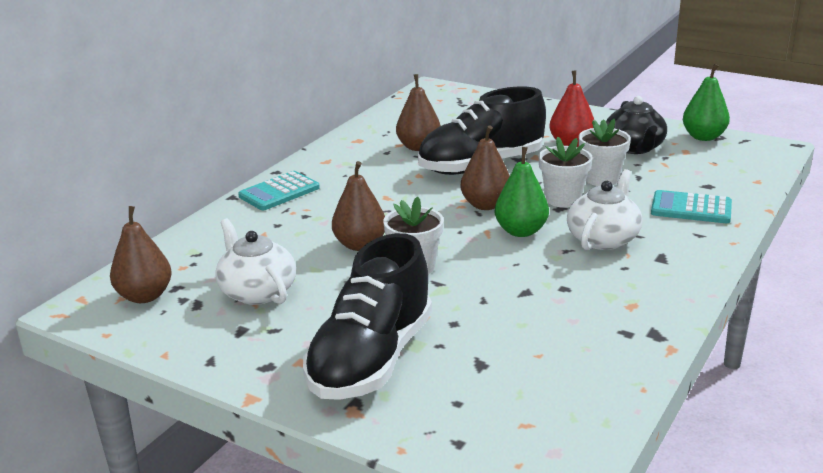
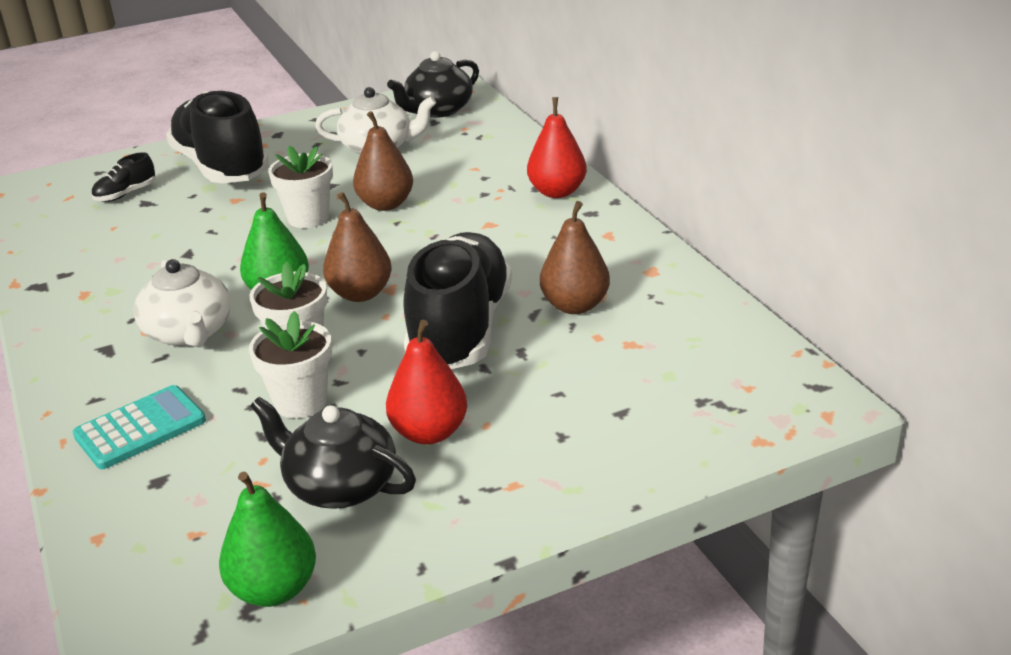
camera: 125 degrees right, 5 degrees up
(145, 296) = (438, 110): brown pear -> black teapot
(279, 192) = (557, 192): turquoise calculator -> red pear
(480, 387) = (125, 194): none -> black shoe

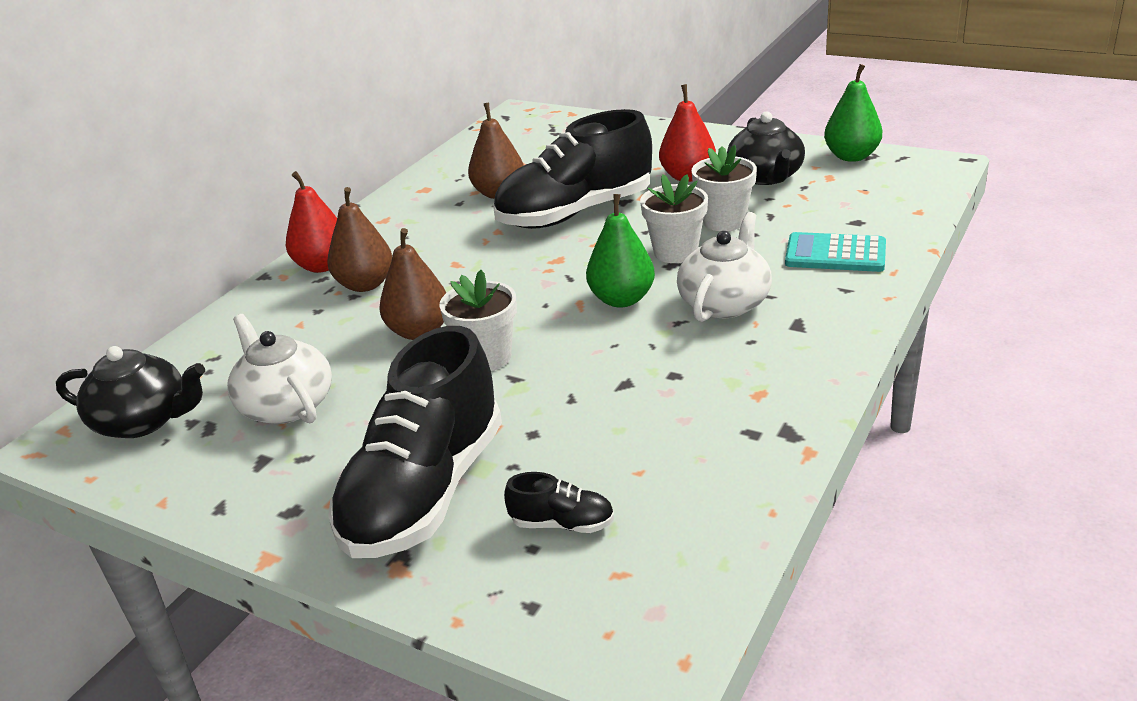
camera: 125 degrees left, 0 degrees up
(360, 293) = (579, 266): brown pear -> brown pear (365, 284)

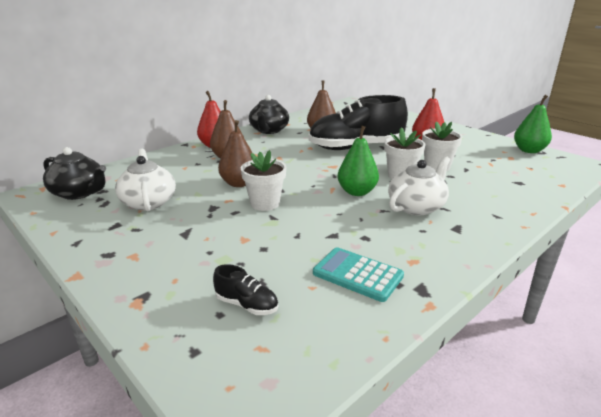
camera: 15 degrees right, 5 degrees down
(425, 492) = (183, 264): black shoe -> none
(766, 177) = (472, 151): black teapot -> black teapot (269, 130)
(835, 254) = (498, 196): turquoise calculator -> turquoise calculator (357, 274)

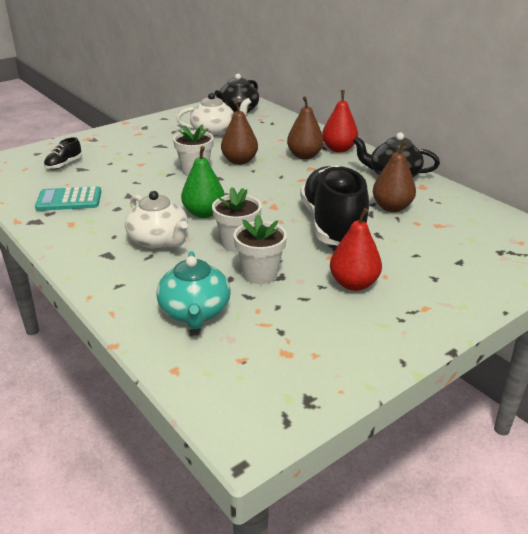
camera: 95 degrees right, 5 degrees up
(357, 274) = (69, 200): turquoise calculator -> turquoise calculator turned 135 degrees counterclockwise
(500, 184) = (195, 312): none -> turquoise teapot
(529, 150) = (317, 386): green pear -> none

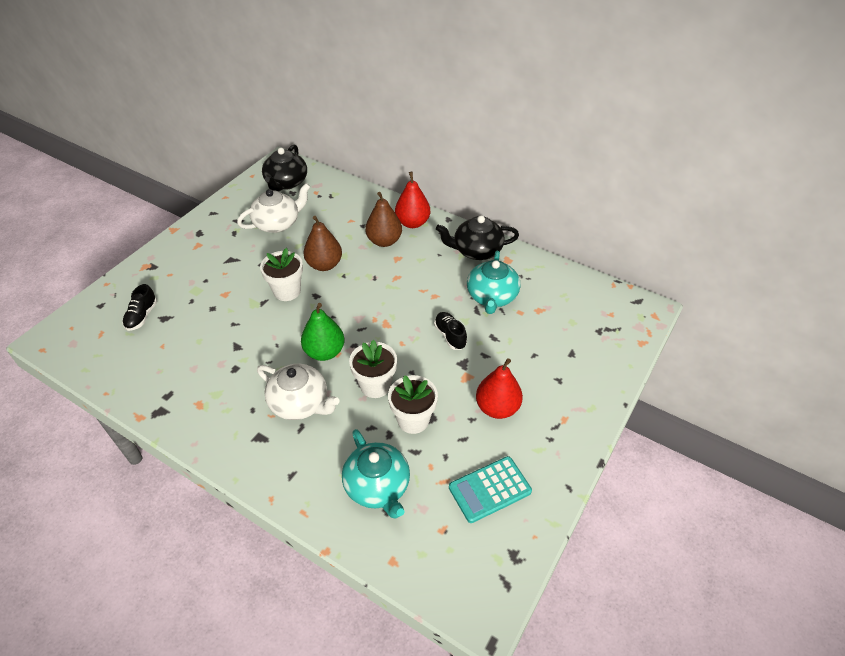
camera: 20 degrees left, 15 degrees up
(69, 200) = (178, 370): turquoise calculator -> turquoise calculator (489, 489)
(333, 225) = (450, 336): black shoe -> black shoe, size x0.40
(392, 207) = (492, 297): brown pear -> turquoise teapot

